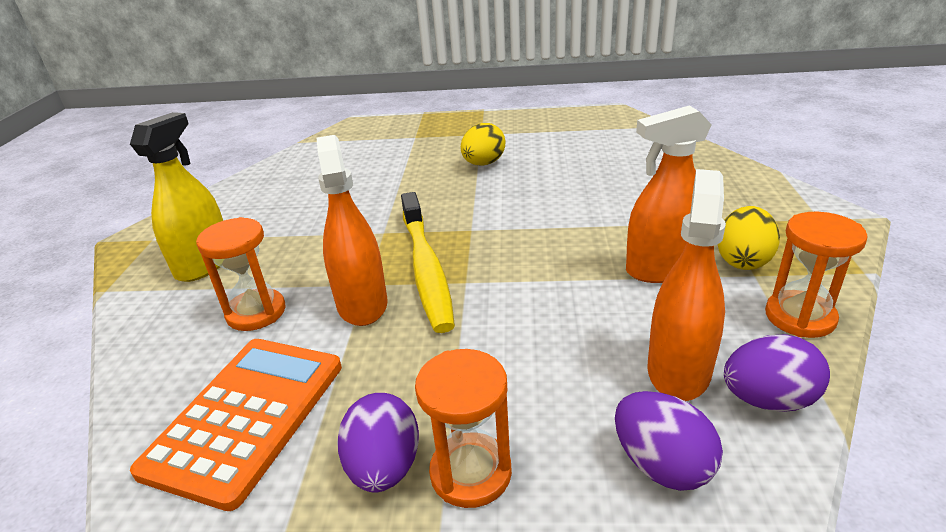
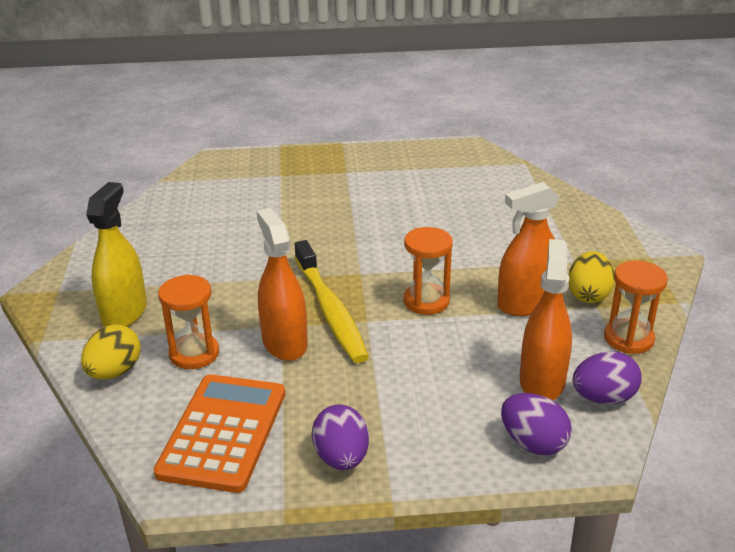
camera: 10 degrees left, 0 degrees up
(471, 473) = (404, 457): orange hourglass -> orange hourglass (426, 301)
(483, 164) = (356, 206): yellow egg -> yellow egg (115, 372)

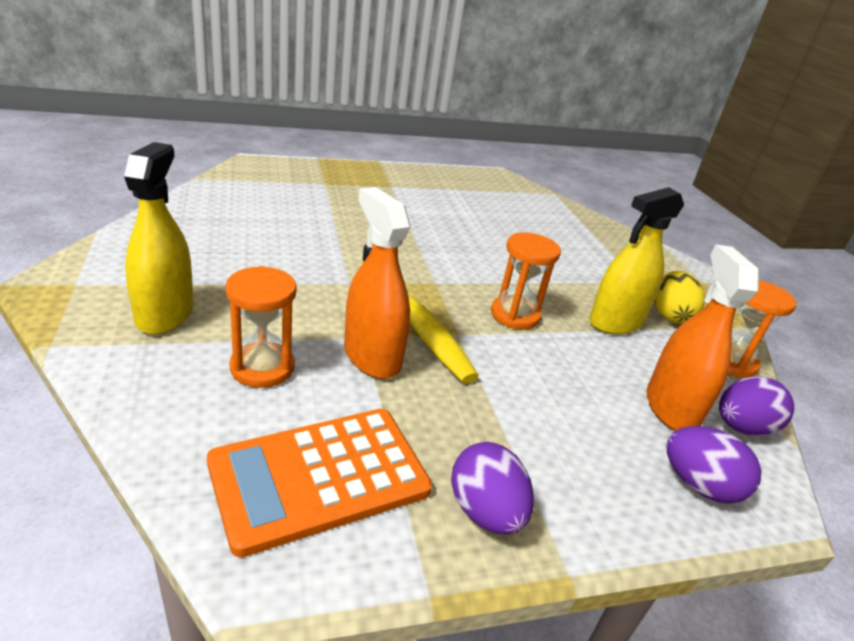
camera: 15 degrees left, 0 degrees up
(115, 372) = (157, 390): yellow egg -> none
(223, 432) = (320, 477): orange calculator -> orange calculator turned 120 degrees counterclockwise
(526, 304) = (615, 322): orange spray bottle -> yellow spray bottle

